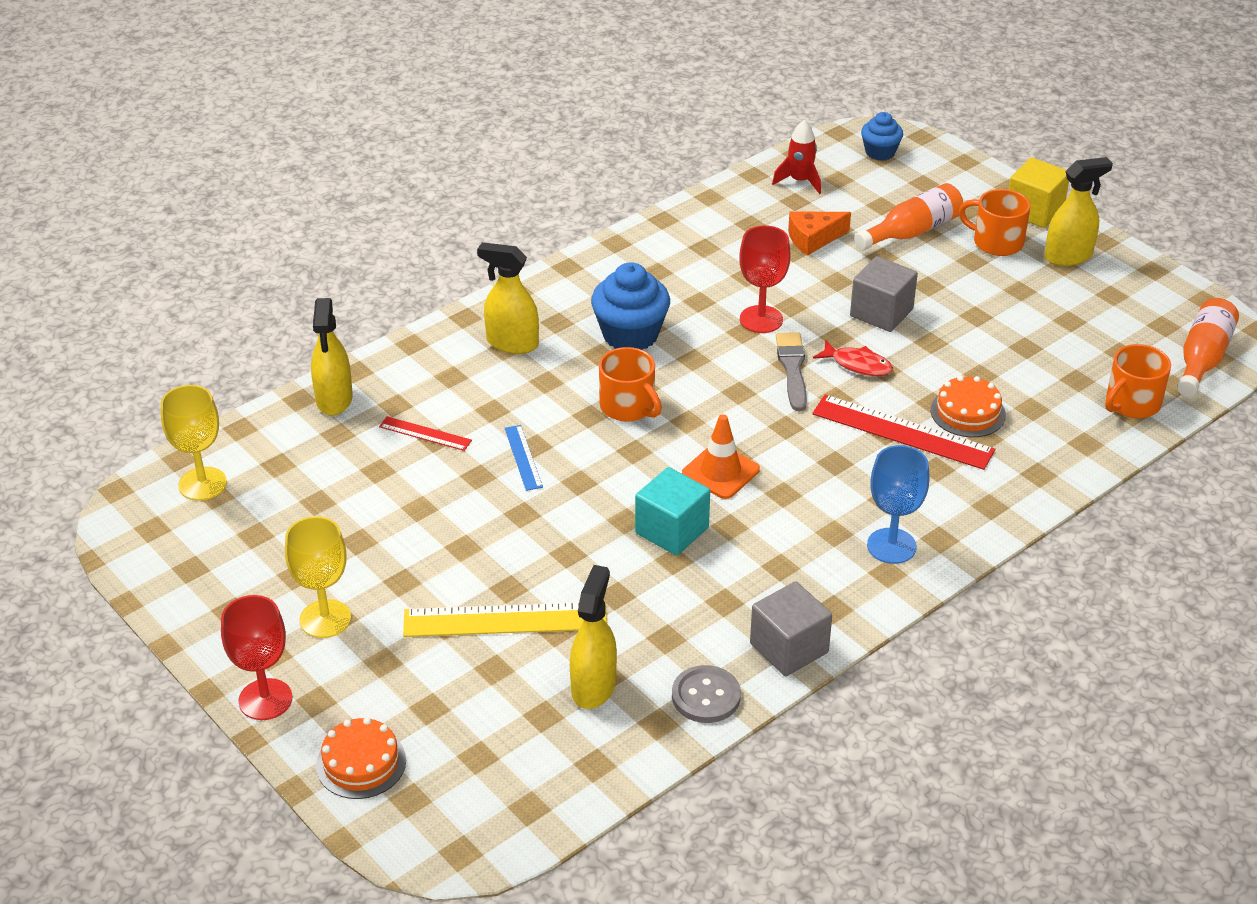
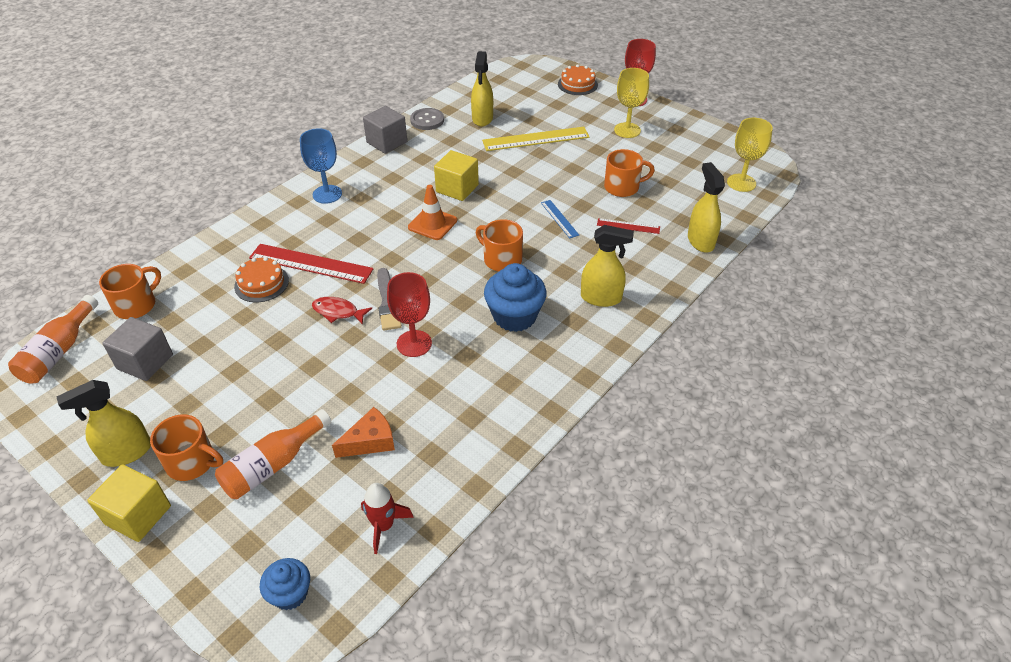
camera: 170 degrees right, 5 degrees up
(398, 499) = (622, 187): none -> orange mug
(672, 530) = (457, 188): turquoise cube -> yellow cube
(881, 313) = (314, 363): grey cube -> grey cube (145, 362)

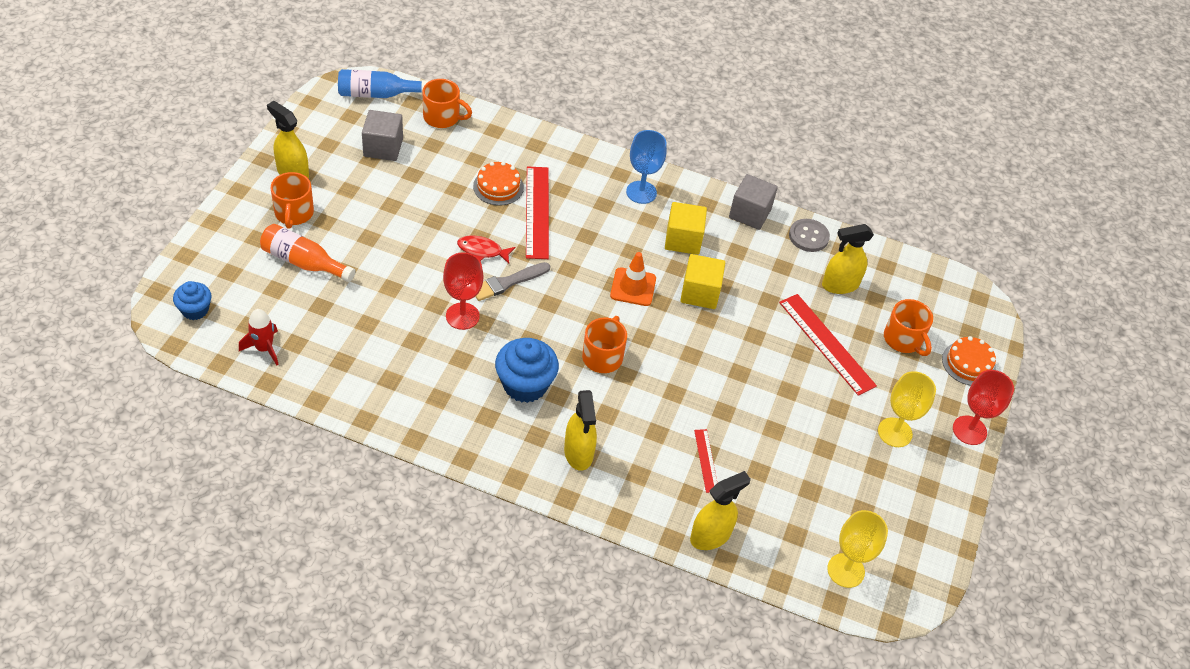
camera: 65 degrees right, 5 degrees up
(59, 351) = (377, 94): orange bottle -> blue bottle
(138, 515) = (241, 201): yellow cube -> yellow cube (683, 240)
(338, 312) = (482, 251): red fish -> red fish turned 75 degrees counterclockwise
(370, 441) = (343, 316): orange cheese -> none
(536, 139) = (826, 343): yellow ruler -> red ruler
(559, 219) = (690, 394): blue ruler -> none
(622, 187) = (775, 445): orange mug -> orange mug (903, 340)

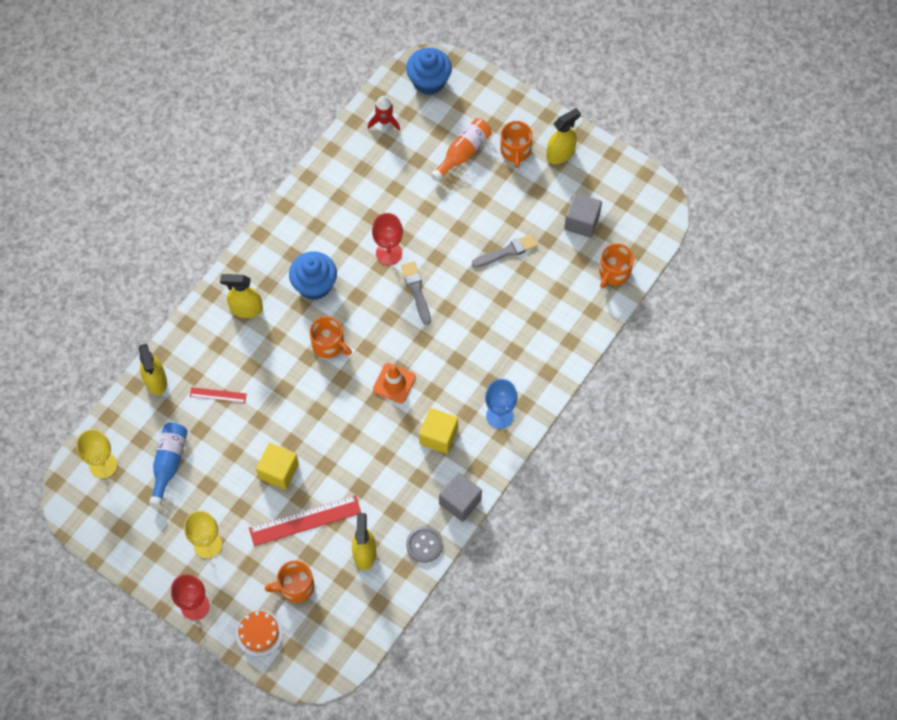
camera: 110 degrees right, 15 degrees up
(195, 310) = (429, 81): blue cupcake -> blue cupcake, size x1.67
(294, 213) = (515, 151): orange mug -> orange mug turned 105 degrees counterclockwise
(377, 94) = (649, 226): blue bottle -> blue bottle (169, 463)
(435, 207) = (507, 251): none -> grey brush
(482, 251) = (453, 278): red fish -> none
(498, 187) = (523, 302): orange cake -> none
(537, 212) = (489, 327): red ruler -> none
(700, 293) = (378, 434): yellow cube -> yellow cube (279, 471)

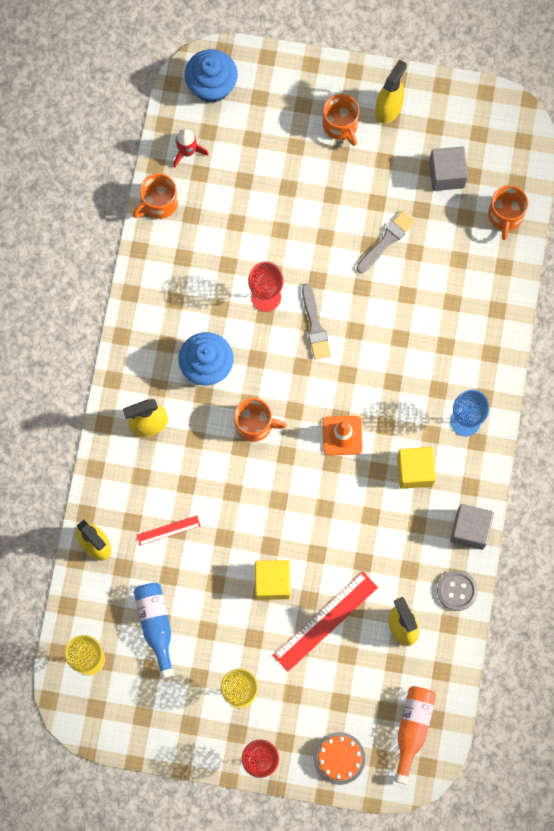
camera: 25 degrees left, 10 degrees up
(295, 586) = (351, 694): orange mug -> orange mug (158, 203)
(416, 290) = (315, 325): grey brush -> grey brush turned 150 degrees counterclockwise
(463, 153) = (287, 151): orange bottle -> orange bottle (412, 729)

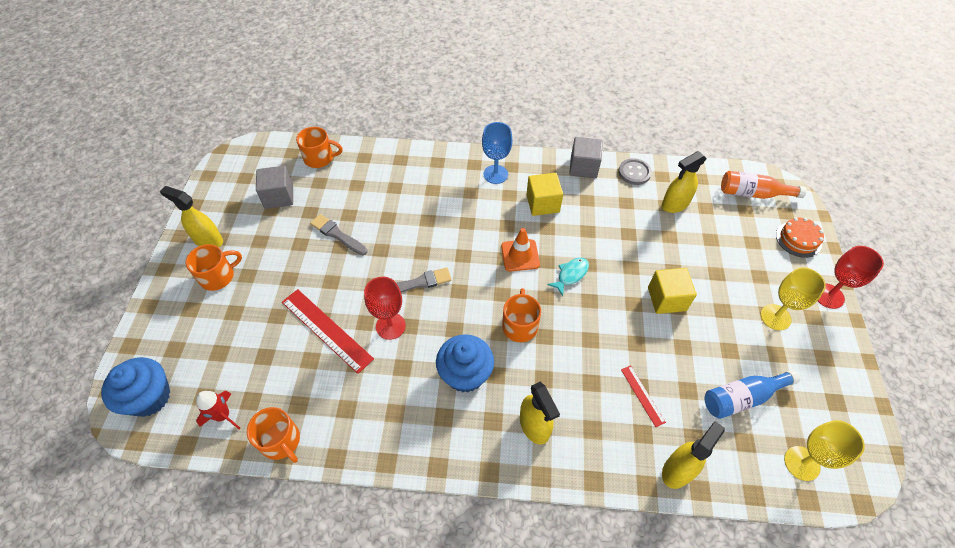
camera: 95 degrees left, 20 degrees down
(312, 486) = (571, 275): none -> turquoise fish
(325, 621) = (688, 256): red ruler -> red ruler (326, 330)

